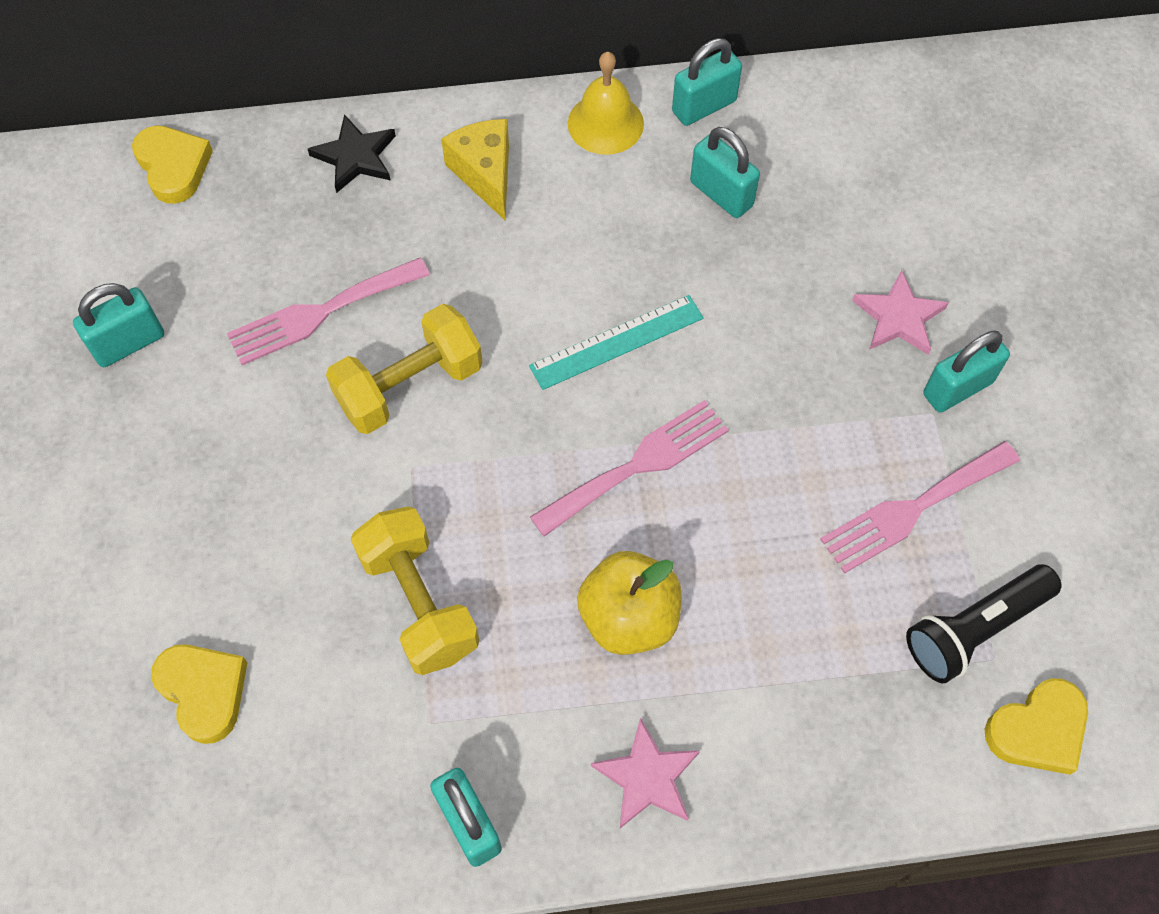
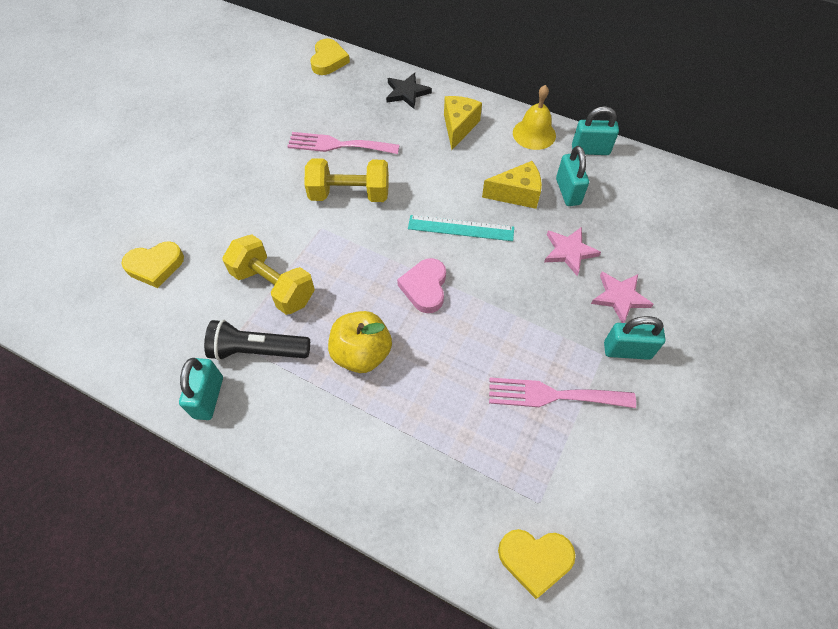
camera: 35 degrees right, 5 degrees down
(129, 343) = (252, 116): turquoise padlock -> none
(204, 691) = (155, 266): yellow heart -> yellow heart turned 75 degrees clockwise
(419, 602) = (273, 286): yellow dumbbell -> yellow dumbbell turned 60 degrees counterclockwise
(638, 465) = (425, 287): pink fork -> pink heart
(647, 777) = (306, 434): pink star -> pink star (569, 251)
(654, 239) = (517, 194): none -> yellow cheese
(974, 629) = (540, 479): black flashlight -> black flashlight (258, 350)

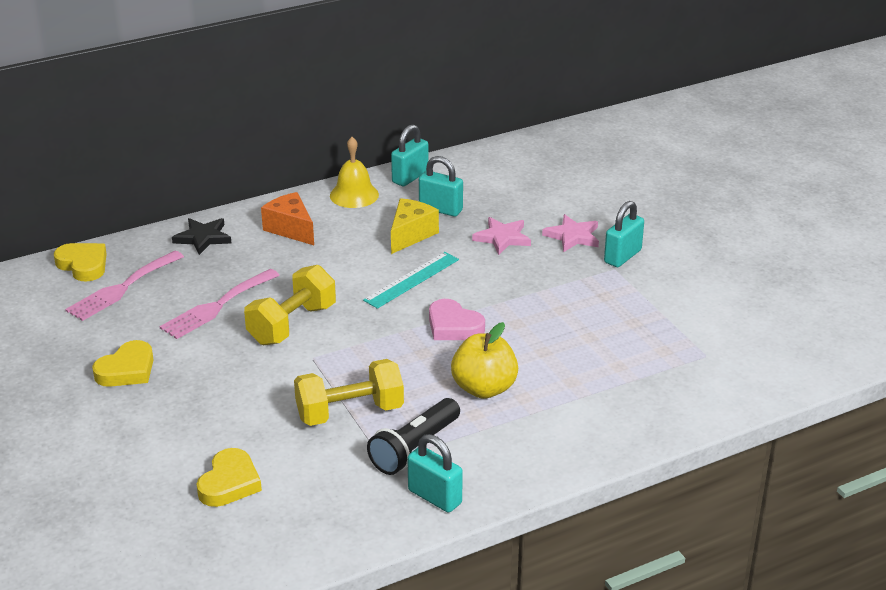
camera: 55 degrees left, 25 degrees down
(458, 127) = (290, 229): yellow cheese -> orange cheese
(535, 559) = (746, 377): yellow heart -> yellow heart (127, 370)
(553, 395) = (625, 308): pink fork -> pink fork (122, 288)

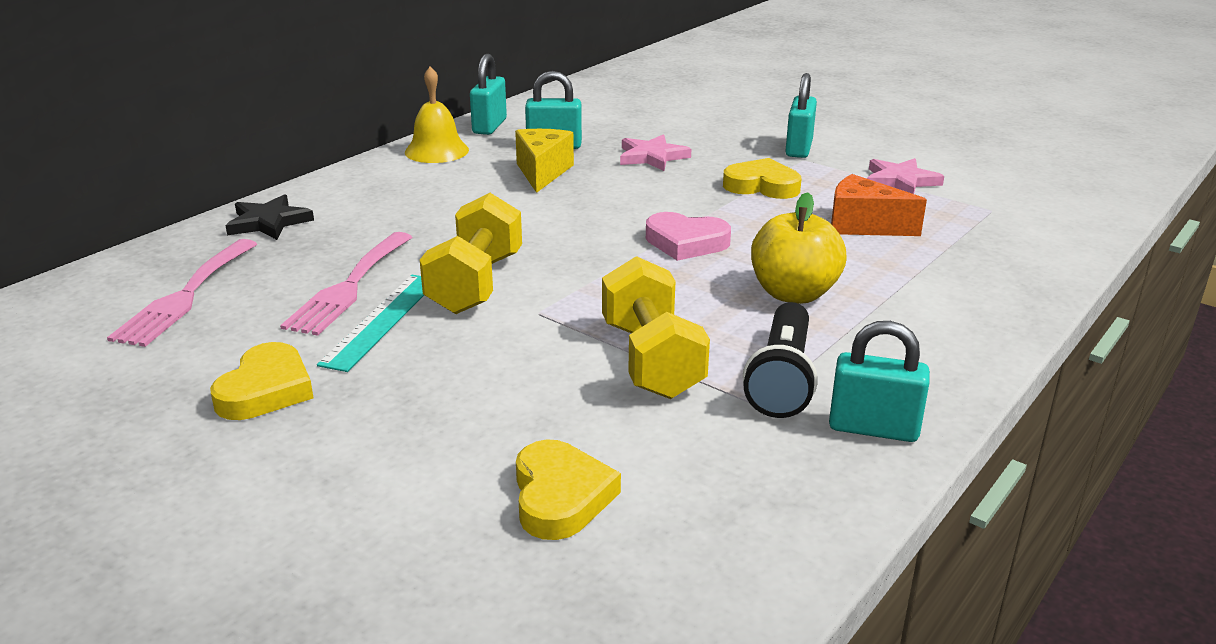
camera: 25 degrees left, 5 degrees down
(83, 265) = (102, 283): yellow heart -> yellow heart (762, 186)
(290, 229) = (384, 193): orange cheese -> orange cheese (863, 226)
(350, 412) = (651, 360): yellow dumbbell -> yellow dumbbell turned 60 degrees counterclockwise
(412, 280) = (587, 211): turquoise ruler -> turquoise ruler (382, 320)
(573, 236) = (727, 142): pink star -> pink star (900, 181)

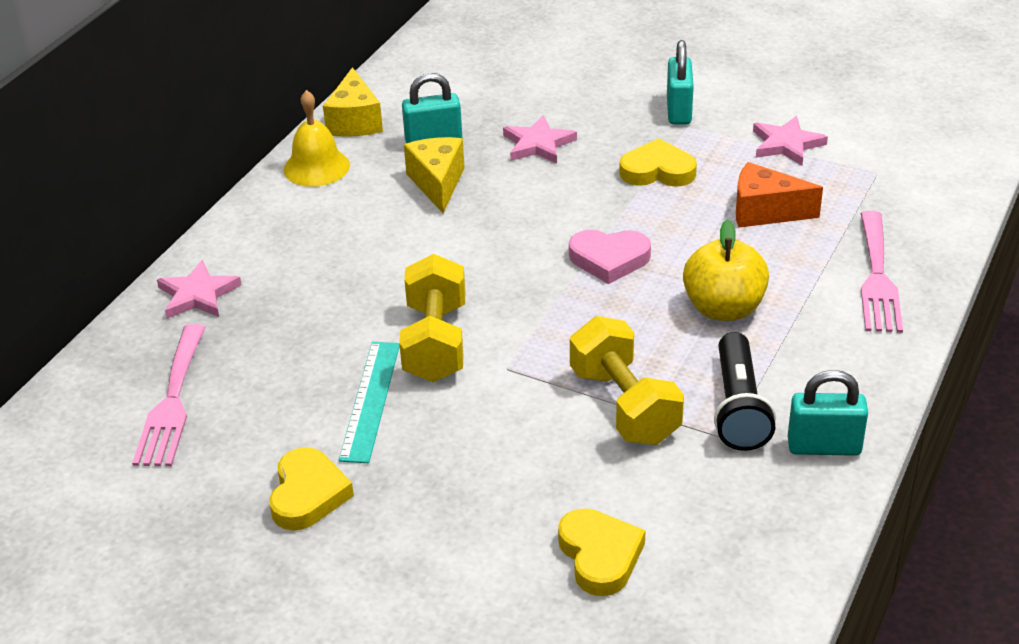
camera: 10 degrees left, 10 degrees up
(268, 222) = (198, 295): black star -> pink star
(349, 287) = (320, 365): pink fork -> pink fork (877, 278)
(489, 126) = (355, 121): turquoise padlock -> yellow cheese

